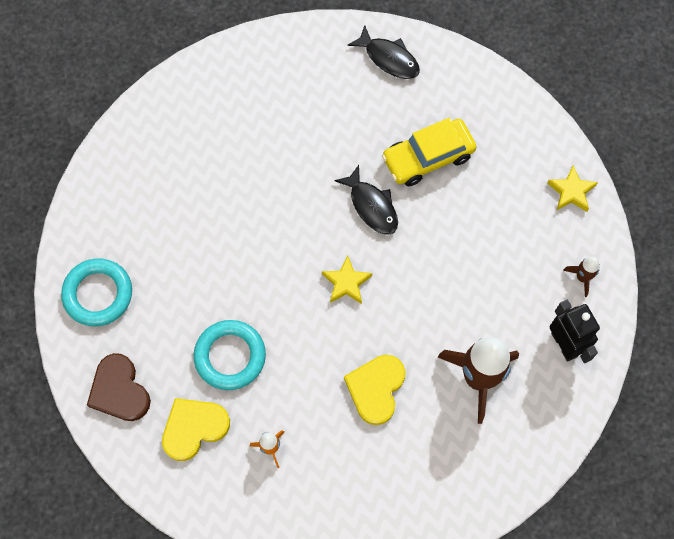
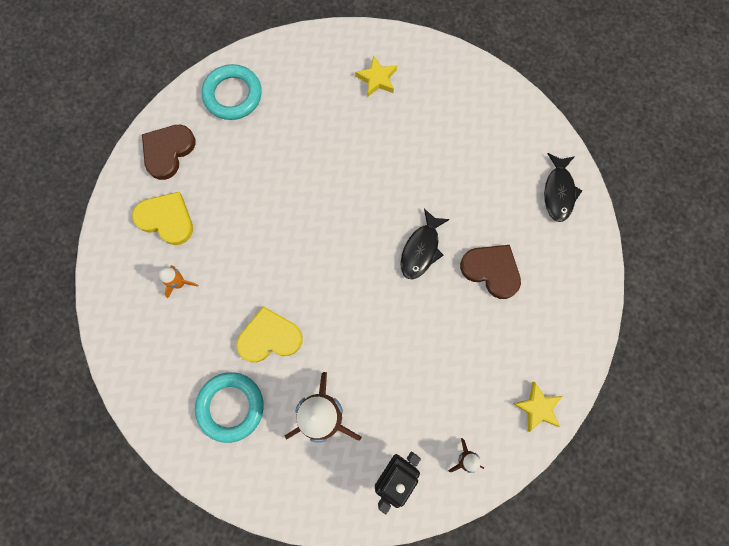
camera: 60 degrees right, 5 degrees up
(230, 356) = (236, 213): turquoise ring -> turquoise ring (230, 407)
(346, 283) = (344, 266): yellow star -> yellow star (377, 79)
(428, 157) = (491, 270): yellow car -> brown heart

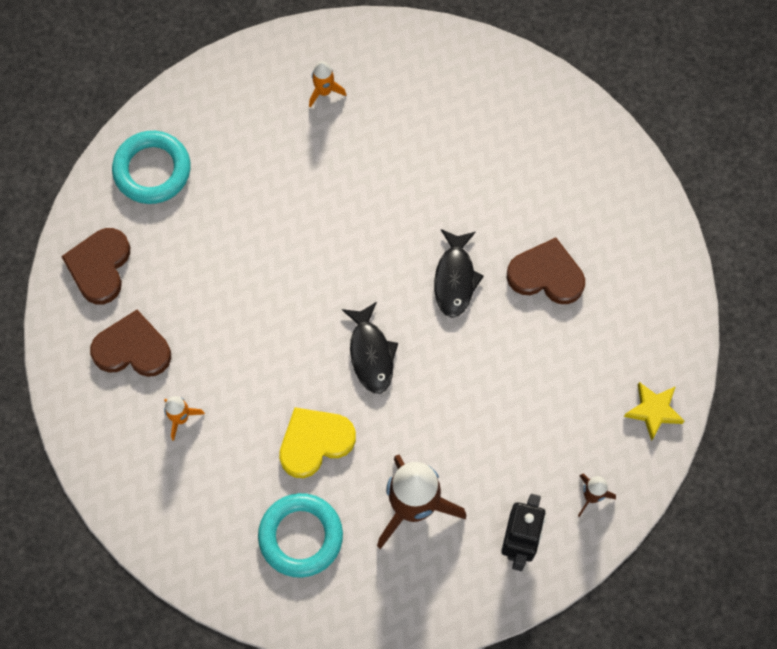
camera: 20 degrees left, 5 degrees down
(166, 219) = (132, 348): yellow heart -> brown heart
(377, 79) = (324, 91): yellow star -> orange rocket
(558, 192) = (592, 156): black fish -> black fish (371, 354)

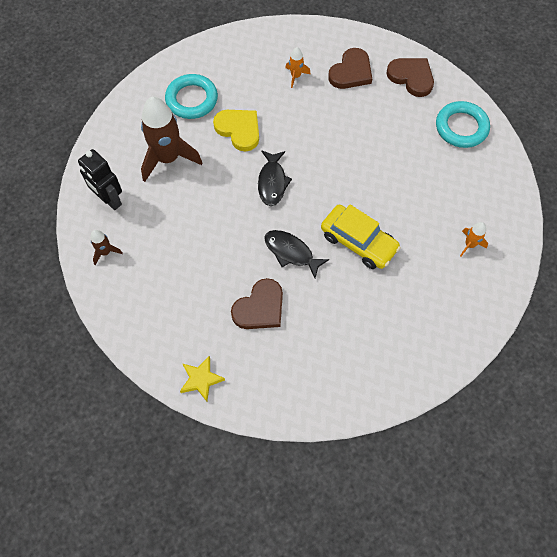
camera: 120 degrees right, 5 degrees down
(315, 442) = (239, 130): yellow heart -> yellow heart turned 45 degrees counterclockwise
(371, 354) = (272, 182): black fish -> black fish turned 105 degrees counterclockwise
(394, 211) = (358, 242): none -> yellow car
(653, 411) = (129, 319): yellow star -> yellow star (201, 379)

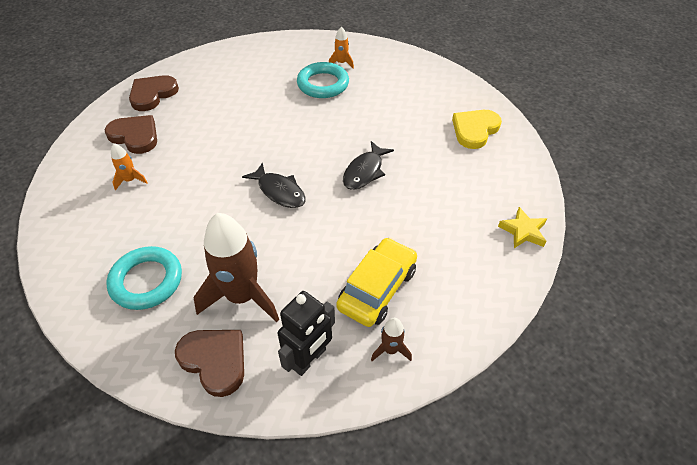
camera: 95 degrees left, 15 degrees down
(239, 130) = (203, 226): yellow heart -> yellow heart (475, 130)
(260, 308) = (431, 191): brown heart -> brown heart (215, 360)
(272, 182) = (279, 191): black fish -> black fish turned 45 degrees clockwise
(358, 242) = (346, 126): yellow car -> yellow car (377, 288)
(461, 127) = (218, 65): turquoise ring -> turquoise ring (323, 84)

